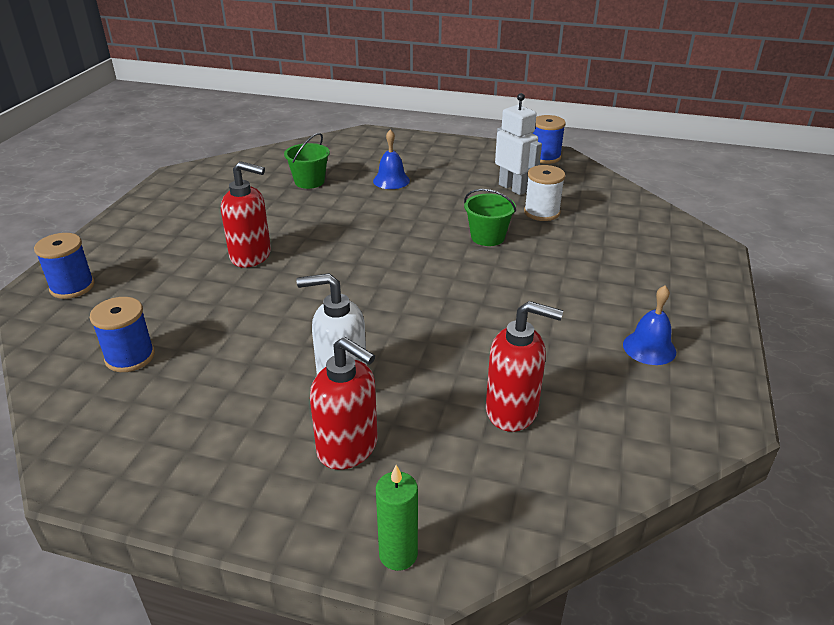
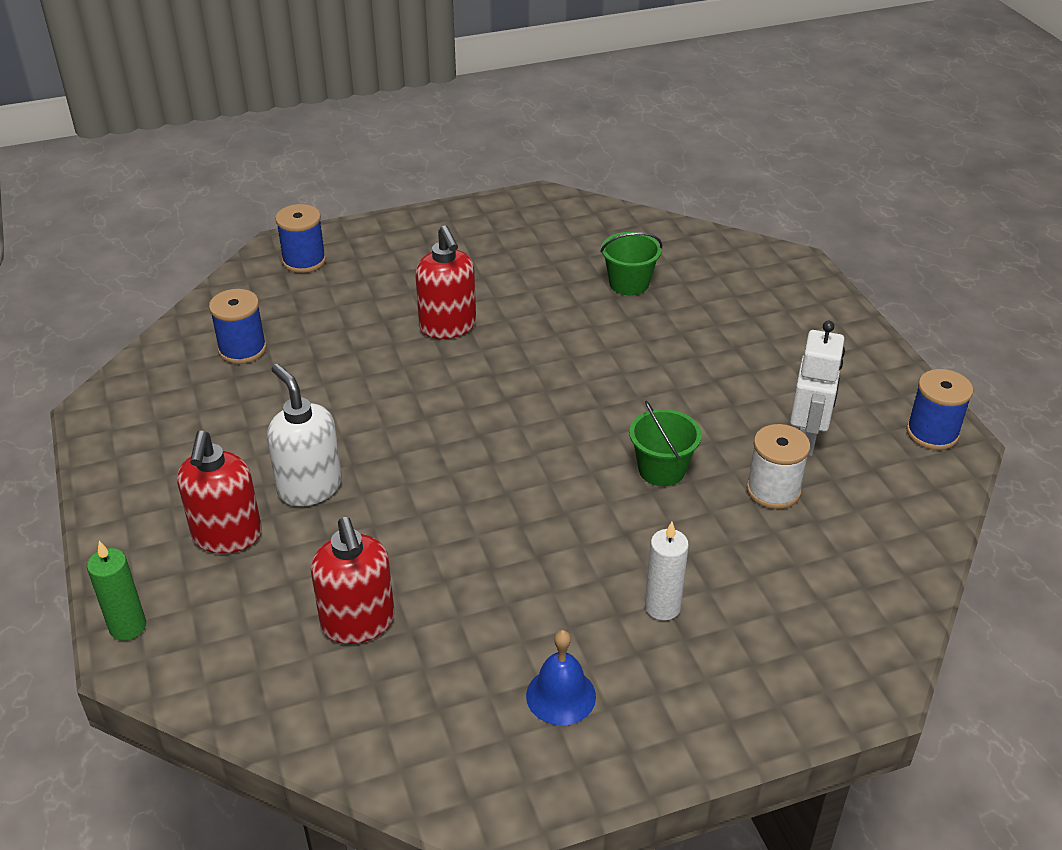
camera: 55 degrees right, 5 degrees up
(391, 180) = (703, 337): blue bell -> none
(603, 282) = (662, 607): none -> white candle

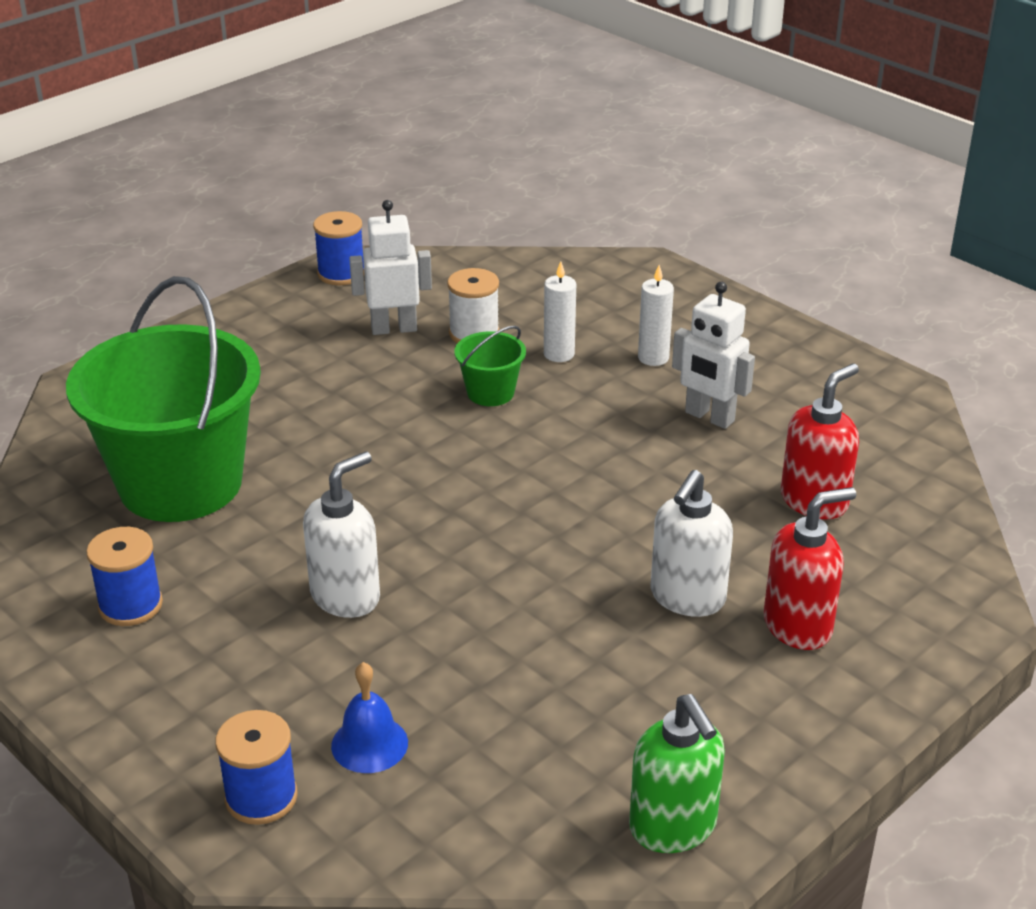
camera: 115 degrees left, 5 degrees down
(127, 400) = (673, 827): none -> green soap dispenser
(128, 627) = (956, 639): green candle -> none
(242, 349) = (502, 764): blue spool -> blue spool (130, 605)
(448, 327) = (346, 596): red soap dispenser -> white soap dispenser
(533, 605) = (709, 417): none -> white robot
(561, 696) = (781, 381): blue bell -> blue bell (369, 744)
(629, 283) = (180, 483): green bucket -> green bucket, size x2.40
(705, 537) = (559, 354): none -> white candle

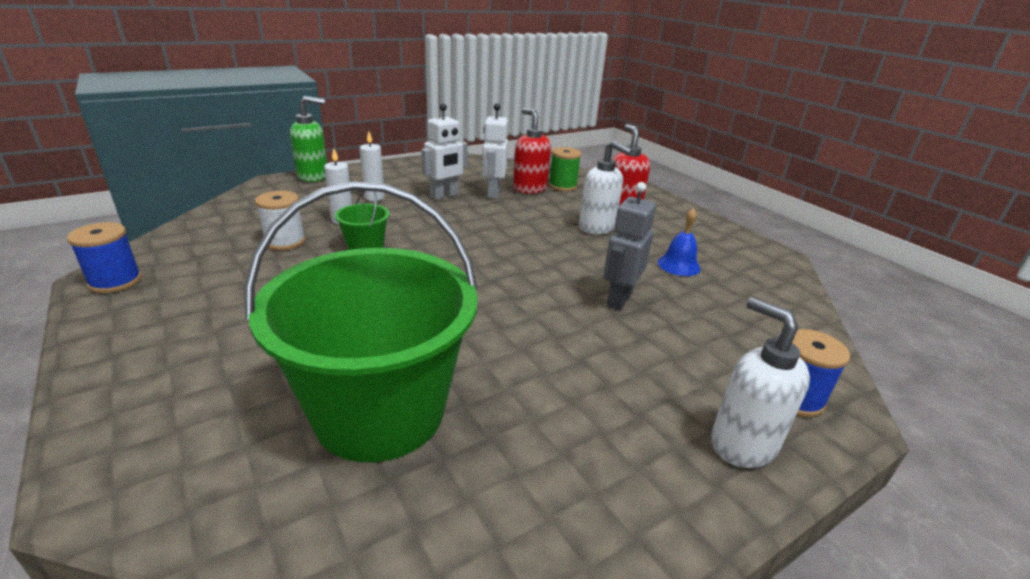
camera: 80 degrees left, 5 degrees down
(130, 605) = (564, 462): blue spool -> none
(346, 596) = (575, 334): white soap dispenser -> white soap dispenser (742, 444)
(369, 744) = (729, 343): blue bell -> blue bell (678, 265)
(394, 328) = (239, 270): white robot -> white robot (493, 193)
(446, 632) = (618, 300): none -> grey robot
(673, 827) = (767, 260): green soap dispenser -> green soap dispenser (313, 176)
(863, 540) = (562, 186): none -> green spool

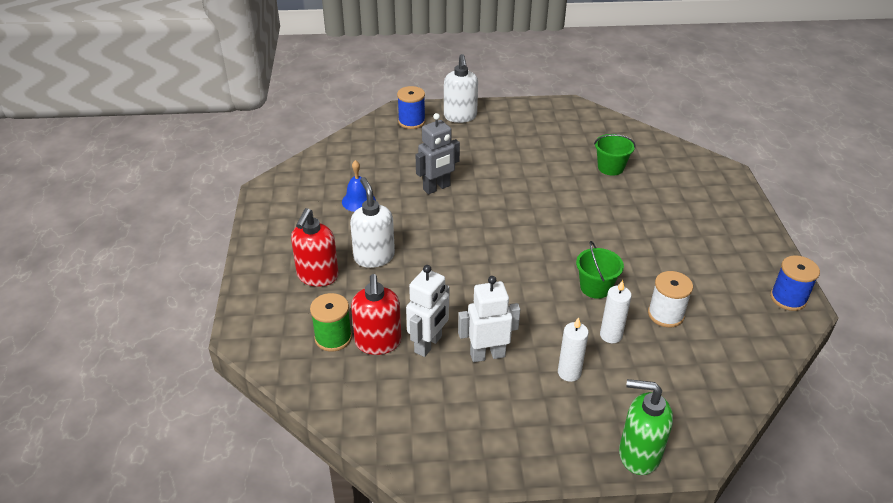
camera: 150 degrees left, 10 degrees up
(380, 412) = (610, 167): green bucket -> green bucket, size x0.42

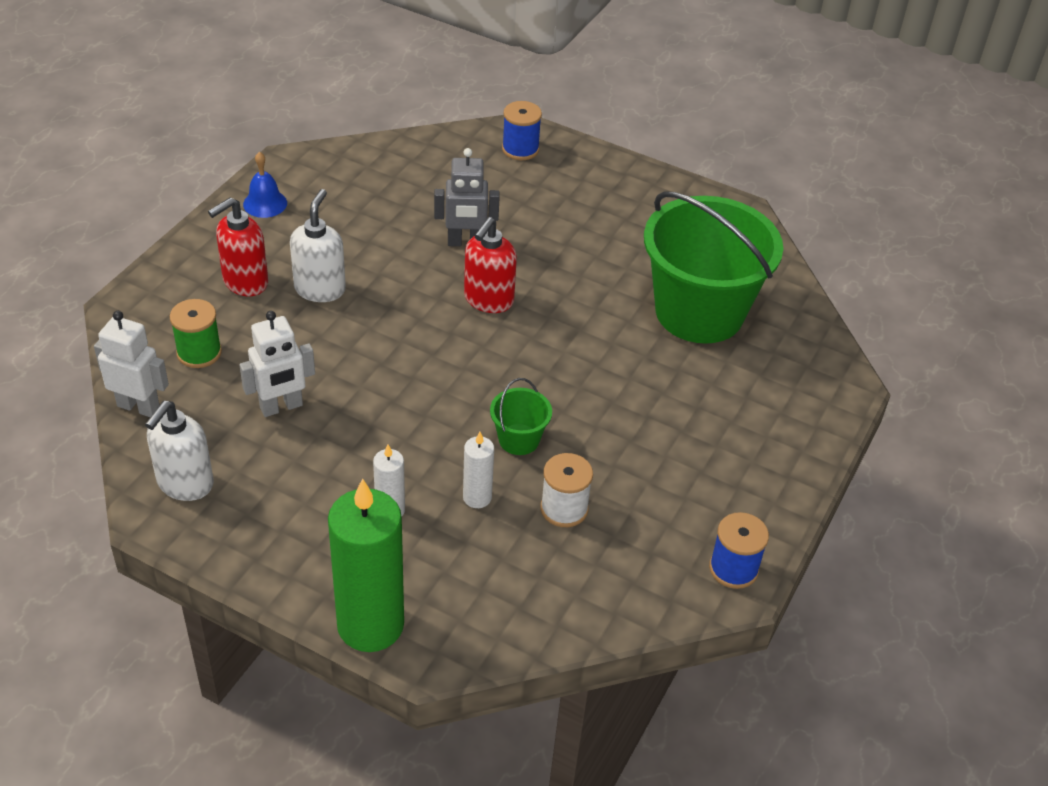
camera: 30 degrees right, 5 degrees up
(358, 201) = (366, 219): blue bell -> blue bell (265, 203)
(378, 343) = (235, 380): red soap dispenser -> red soap dispenser (488, 300)
(460, 117) = (584, 167): white soap dispenser -> white soap dispenser (185, 484)
(487, 354) = (328, 448): white robot -> white robot (139, 406)
(610, 167) = (699, 312): green bucket -> green bucket, size x2.40
(638, 454) = (370, 625): green soap dispenser -> green candle

